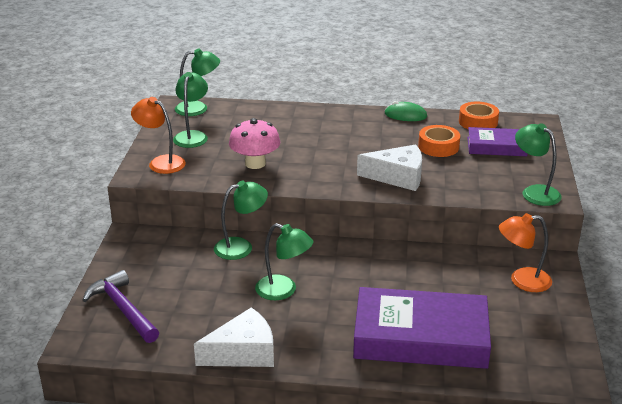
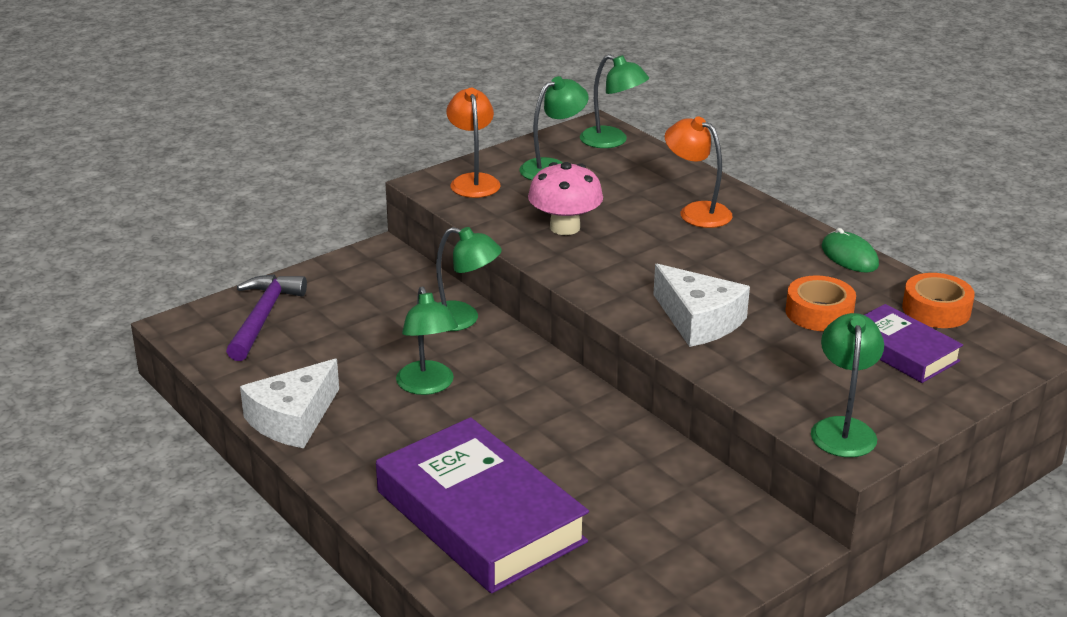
camera: 45 degrees right, 0 degrees up
(243, 352) = (293, 419): white cheese -> white cheese turned 105 degrees clockwise
(522, 280) = (707, 536): orange lamp -> orange lamp (696, 212)

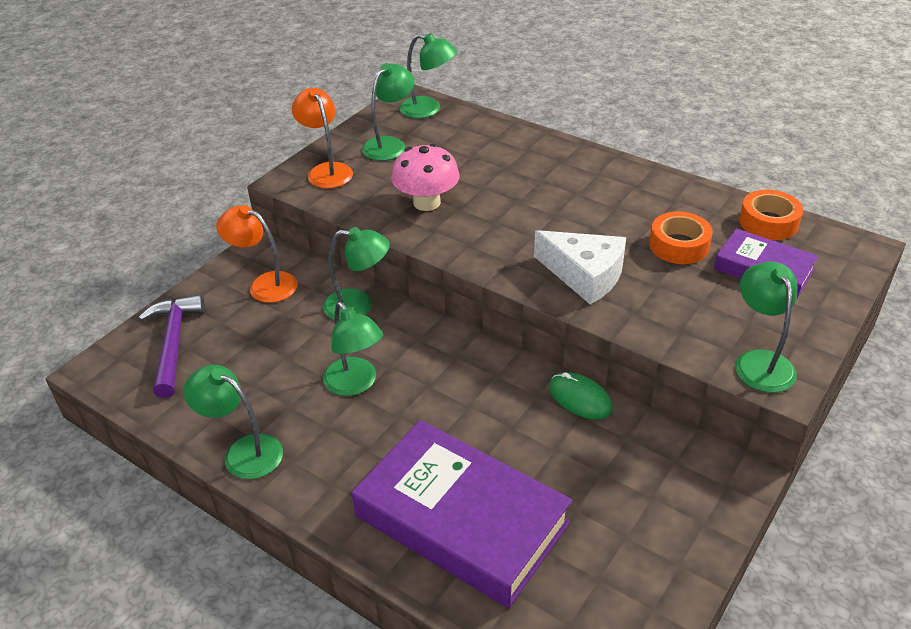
camera: 15 degrees left, 10 degrees up
(293, 419) = (243, 452): white cheese -> green lamp
(696, 212) = (530, 165): orange lamp -> orange lamp (264, 284)
(849, 256) = (674, 184): green mouse -> green mouse (580, 398)

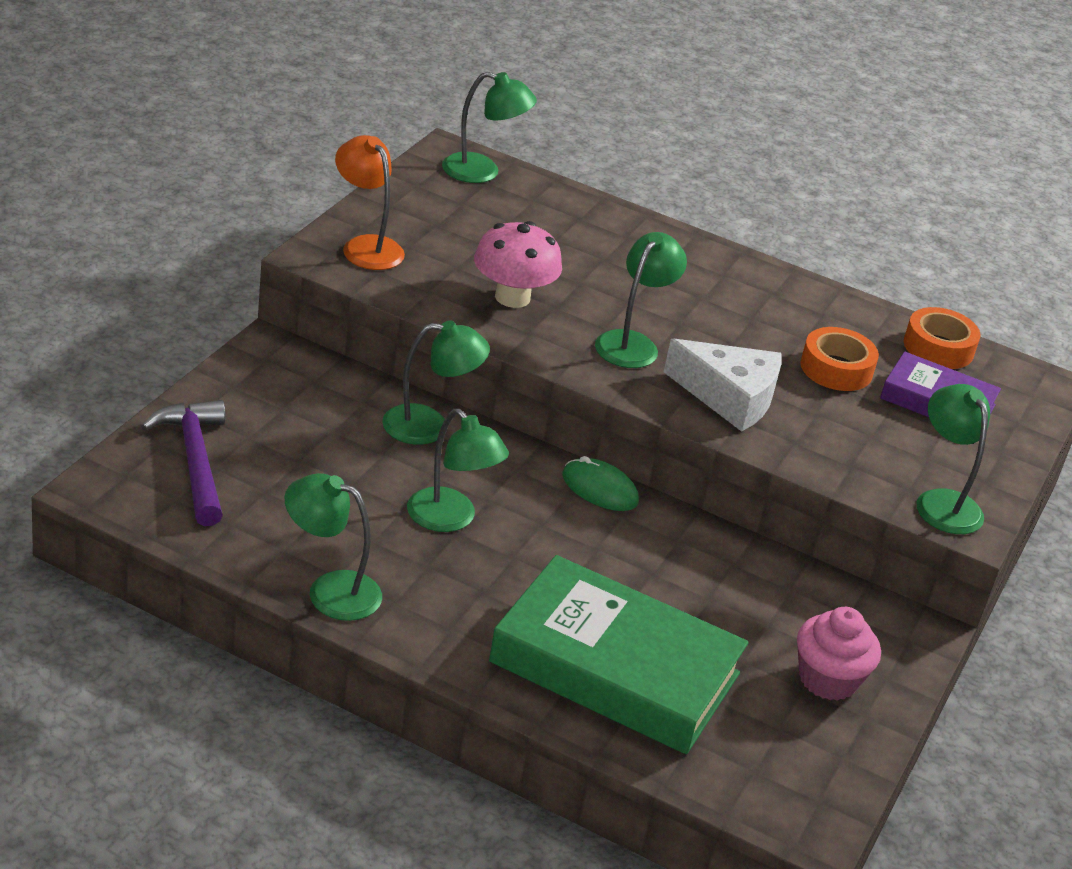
camera: 15 degrees left, 5 degrees down
(264, 284) = (294, 393): orange lamp -> none
(390, 144) = (442, 217): green lamp -> green lamp (632, 343)
(461, 519) = (614, 668): purple book -> green book
(580, 398) = (729, 545): green mouse -> green mouse (599, 489)
(649, 527) = (828, 679): none -> pink cupcake

